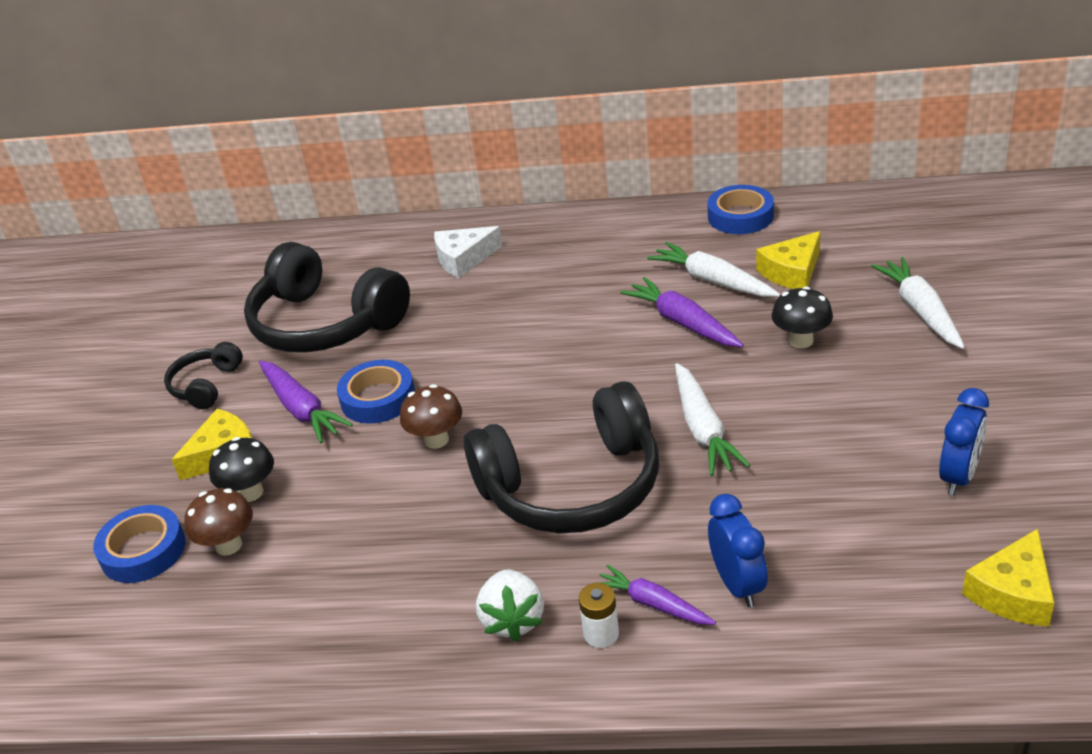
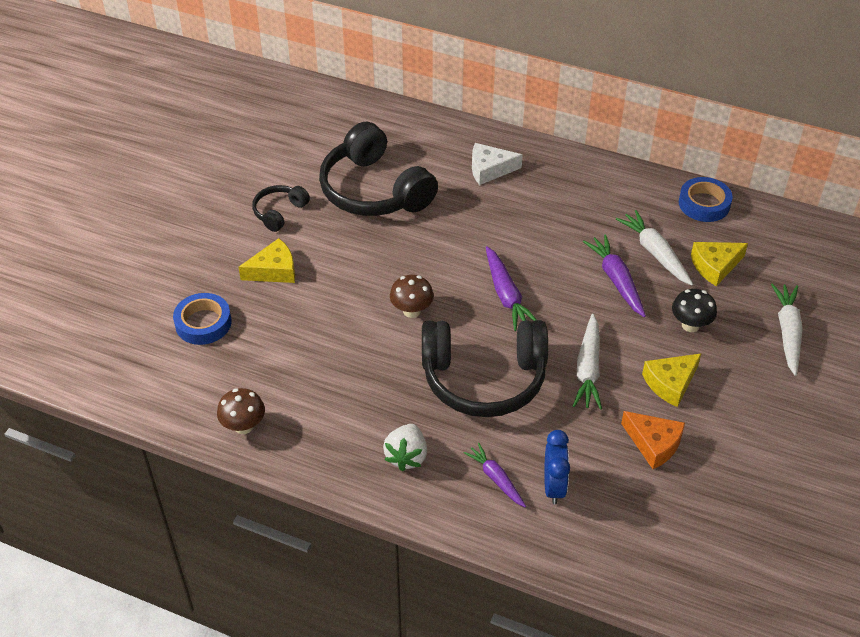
camera: 15 degrees right, 10 degrees up
(228, 545) = (255, 339): brown mushroom -> brown mushroom (243, 426)
(250, 492) = (281, 306): black mushroom -> none
(301, 409) = (334, 254): purple carrot -> purple carrot (506, 295)
(378, 398) = (386, 264): blue tape -> none
(601, 634) = (455, 486): white battery -> none
(838, 486) = (654, 444): none -> orange cheese
(958, 476) = (736, 467): blue clock -> none
(1013, 592) = (722, 558): yellow cheese -> yellow cheese (670, 383)

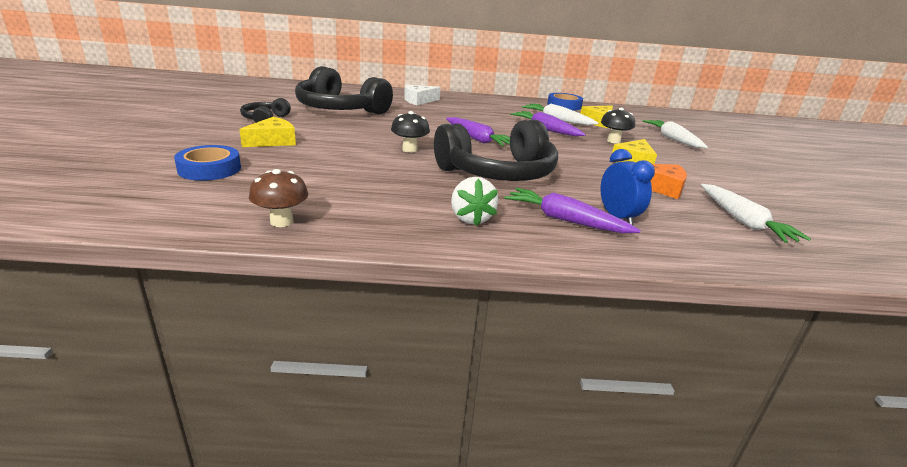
camera: 25 degrees left, 20 degrees down
(411, 311) = (409, 150): brown mushroom -> black mushroom
(496, 479) = (565, 220): purple carrot -> purple carrot, size x1.50
(588, 369) = (571, 162): white carrot -> white carrot (743, 221)

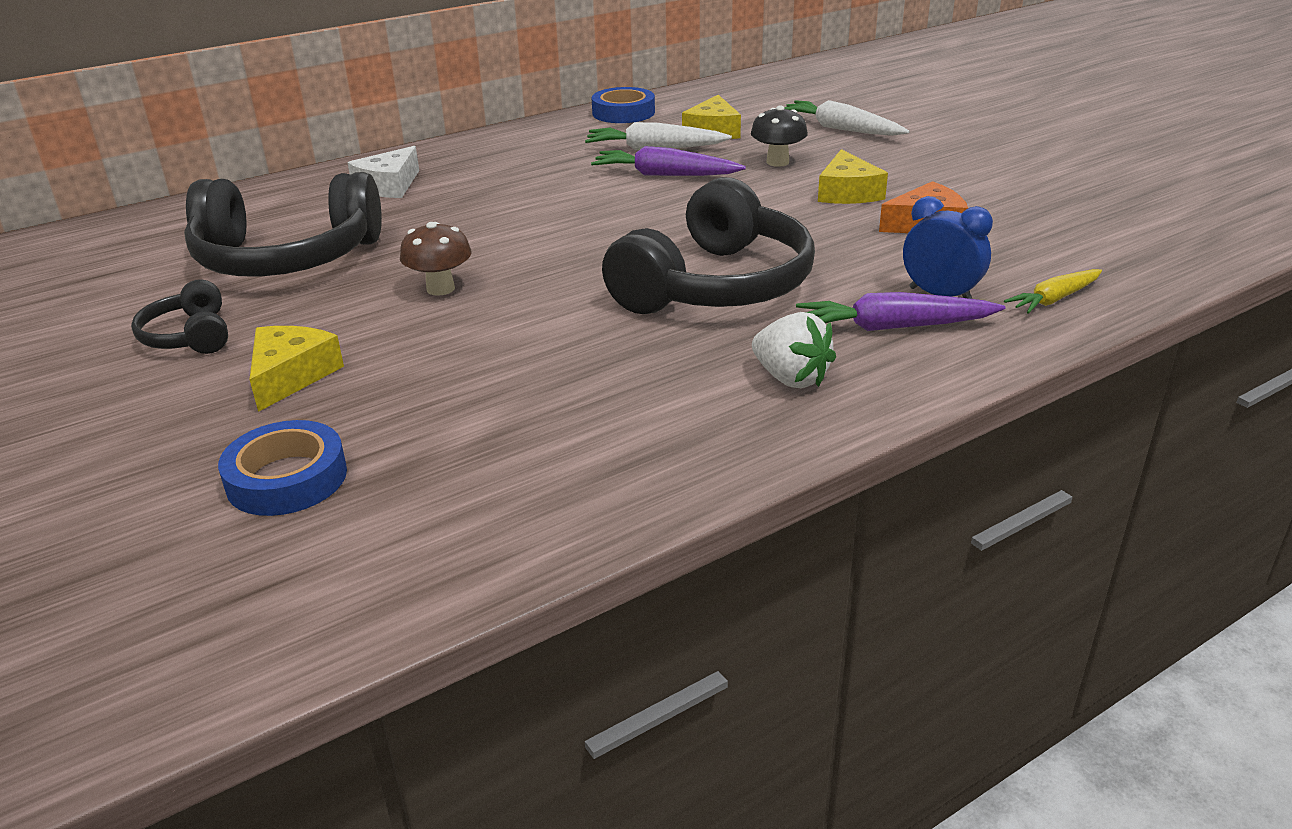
camera: 30 degrees left, 5 degrees up
(281, 221) = (567, 508): brown mushroom -> brown mushroom (440, 289)
(409, 150) = (536, 297): black mushroom -> none
(477, 139) = (599, 234): purple carrot -> none
(692, 245) = (1054, 299): none -> yellow carrot
(743, 221) = (1060, 239): white carrot -> none

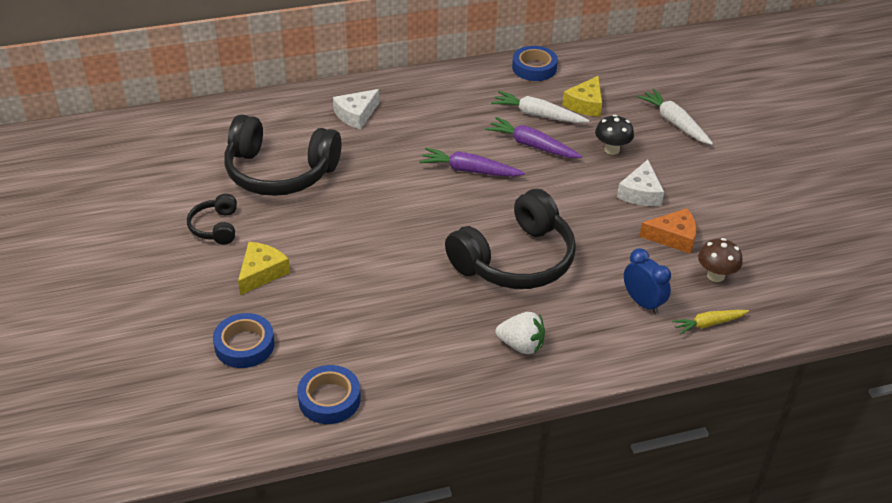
camera: 15 degrees right, 10 degrees up
(440, 289) = (358, 222): brown mushroom -> brown mushroom (715, 276)
(486, 522) = (329, 399): none -> blue tape
(790, 378) = (521, 345): white strawberry -> white strawberry turned 45 degrees counterclockwise
(847, 192) = (640, 193): yellow cheese -> white cheese
(894, 327) = (600, 321): purple carrot -> purple carrot (470, 170)

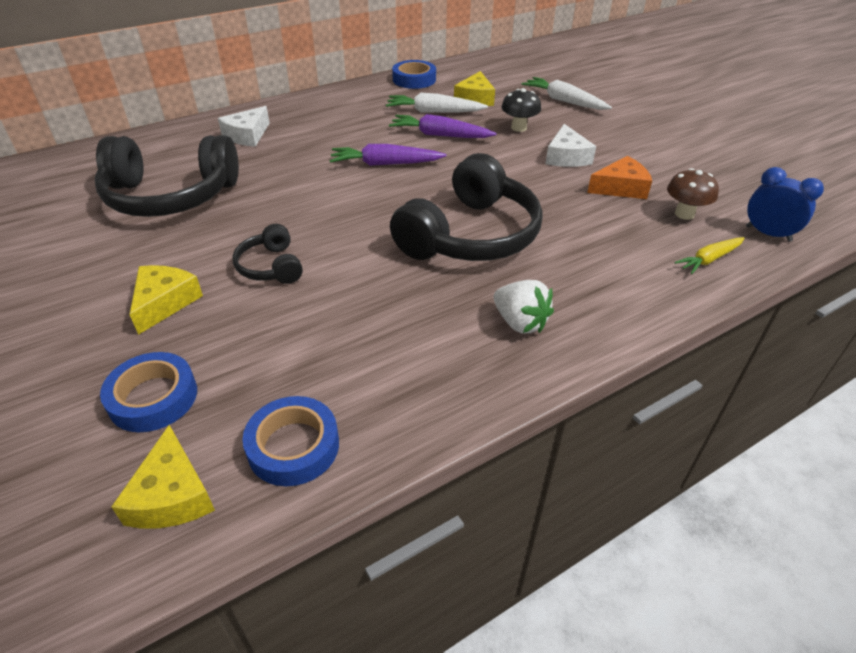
camera: 15 degrees left, 0 degrees up
(216, 227) = (96, 263): black headphones -> black headphones (271, 266)
(248, 412) = (172, 495): none -> yellow cheese
(521, 345) = (520, 322): white strawberry -> white strawberry turned 45 degrees clockwise
(642, 303) = (628, 252): blue clock -> blue clock (768, 234)

